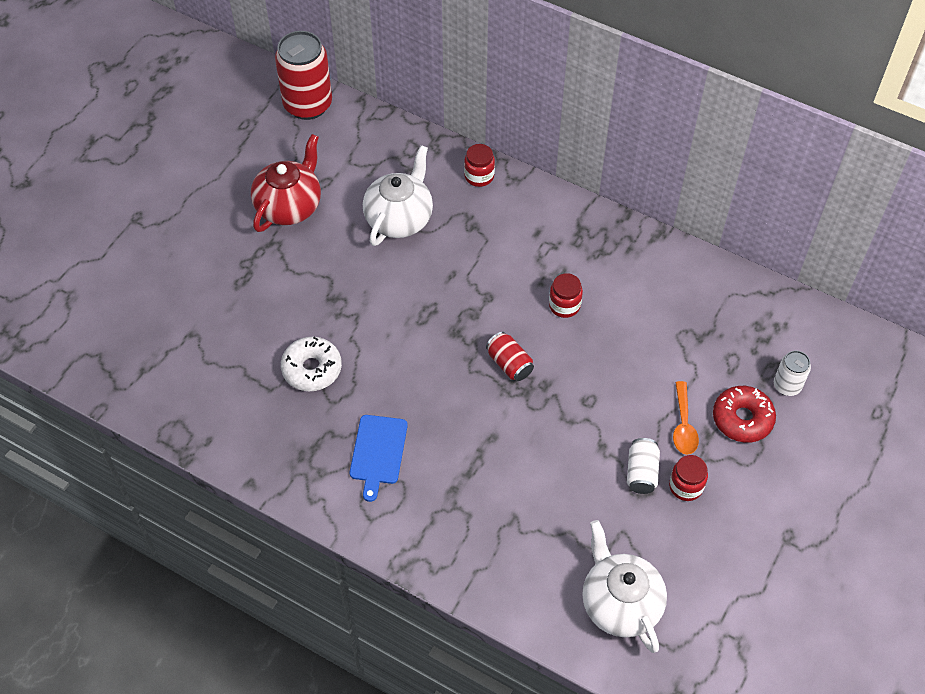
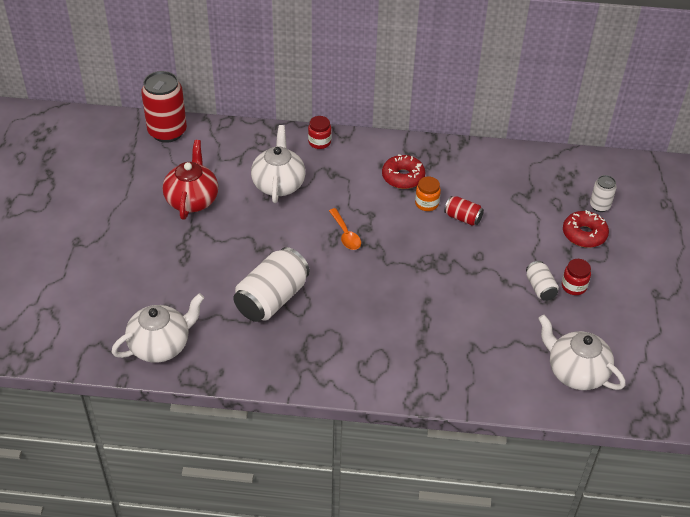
camera: 25 degrees left, 10 degrees down
(160, 383) = (161, 346): none -> white teapot
(312, 369) = (272, 299): white donut -> white can
(378, 452) = (353, 336): blue cutting board -> none
(509, 364) = (411, 251): red can -> red can (462, 218)
(555, 259) = (403, 177): none -> red donut
(564, 305) = (426, 203): red jar -> orange jar
(683, 425) = (549, 250): orange spoon -> orange spoon (345, 234)

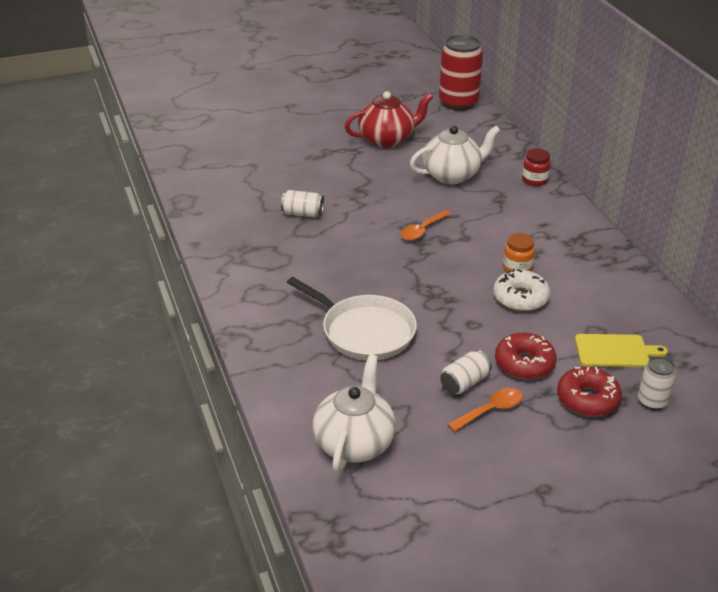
camera: 65 degrees right, 10 degrees down
(161, 346) = (206, 176): white teapot -> none
(272, 299) = (302, 213): white can -> white can, size x0.51
(403, 177) = (540, 242): red donut -> red donut (524, 363)
(456, 320) = (364, 331): none -> white pan
(462, 218) = (520, 298): red can -> white donut
(544, 198) = (615, 351): none -> yellow cutting board
(574, 286) = (491, 410): red jar -> orange spoon

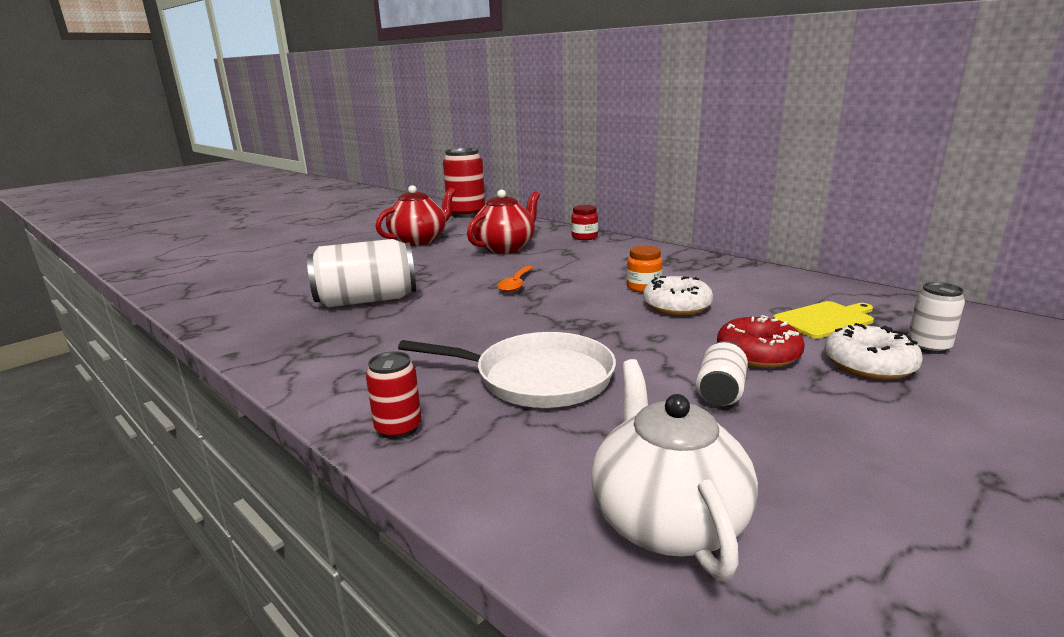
camera: 25 degrees left, 15 degrees down
(263, 340) = (398, 428): none -> red can
(302, 213) = (367, 300): white can -> white can, size x1.96
(452, 175) = (505, 248): white teapot -> red teapot
(491, 410) = (789, 409): orange spoon -> none
(587, 399) = (869, 364): red donut -> white donut

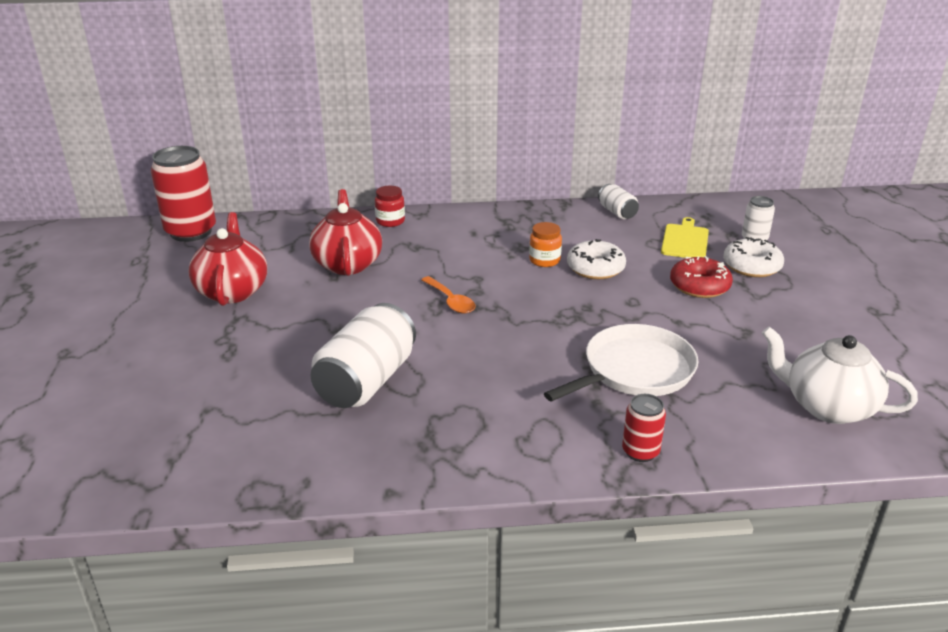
camera: 50 degrees left, 10 degrees up
(720, 391) = (728, 323): white can -> white can (617, 212)

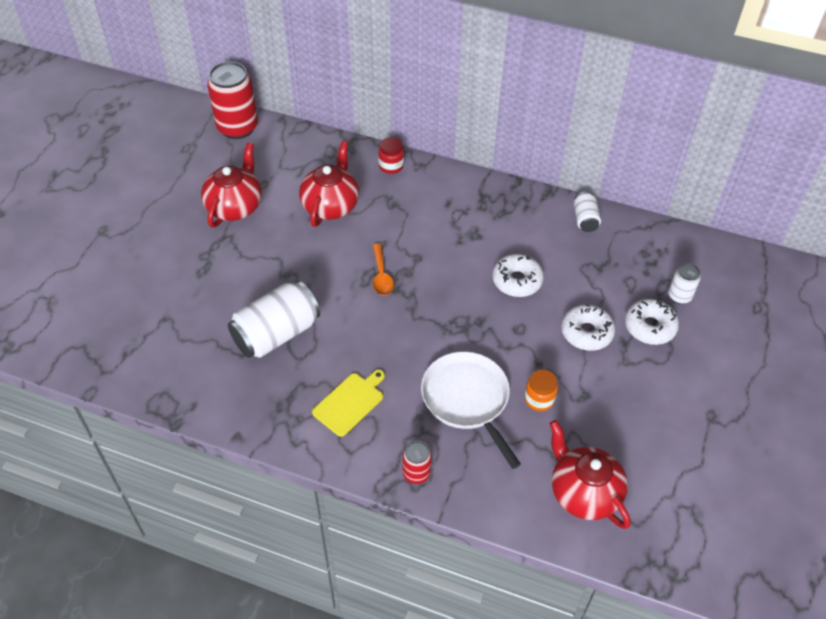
camera: 25 degrees right, 20 degrees up
(544, 260) = (482, 256): orange jar -> orange jar (539, 399)
(634, 370) = (467, 399): white pan -> white pan turned 105 degrees counterclockwise
(685, 240) = (617, 275): yellow cutting board -> yellow cutting board (350, 402)
(699, 286) = (586, 332): red donut -> white donut
(827, 406) = (583, 492): white teapot -> red teapot

